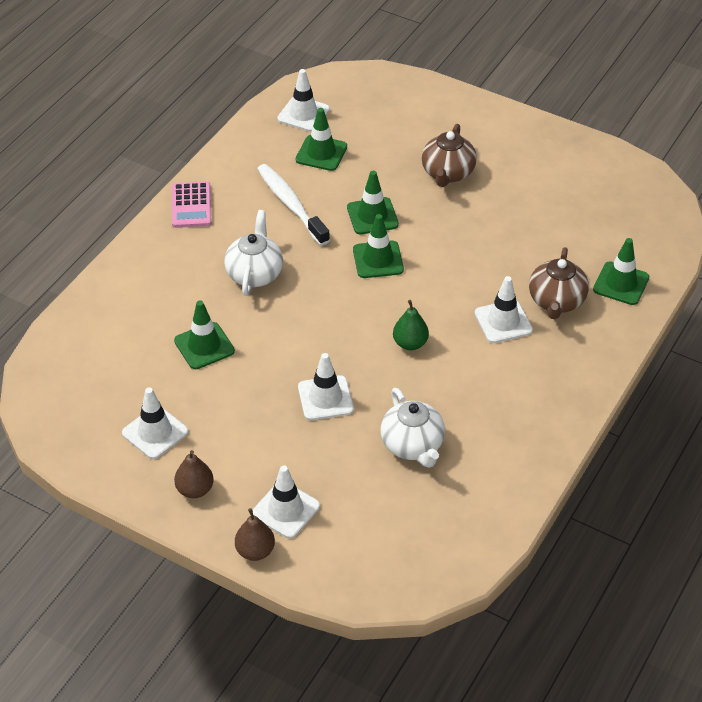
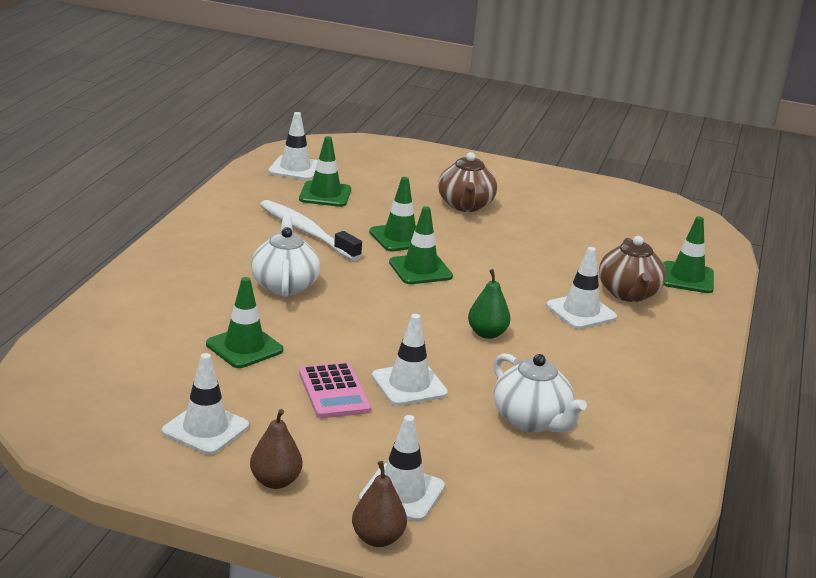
camera: 15 degrees left, 20 degrees down
(191, 205) = (192, 235): pink calculator -> pink calculator (334, 392)

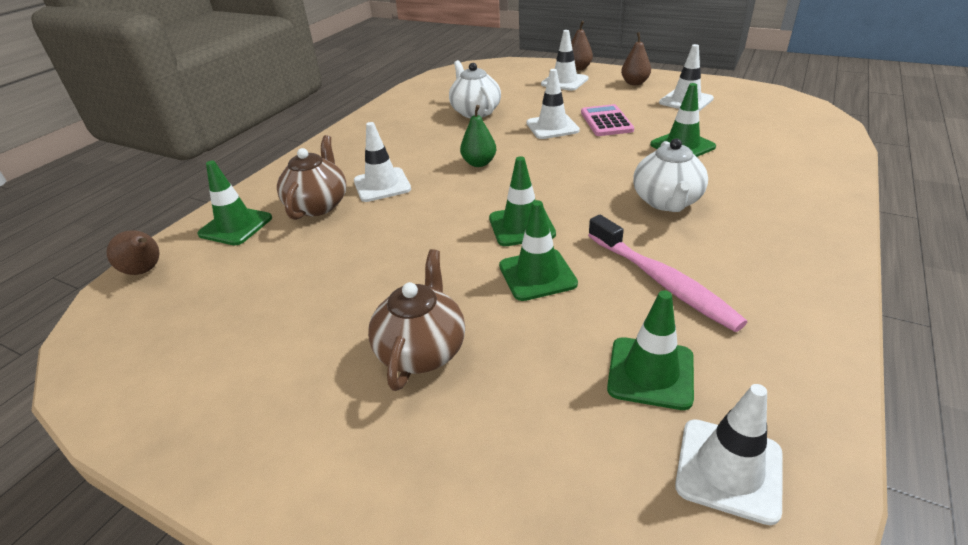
camera: 165 degrees left, 10 degrees up
(306, 232) = (662, 281): white toothbrush -> pink toothbrush
(716, 249) = (145, 270): none -> brown pear

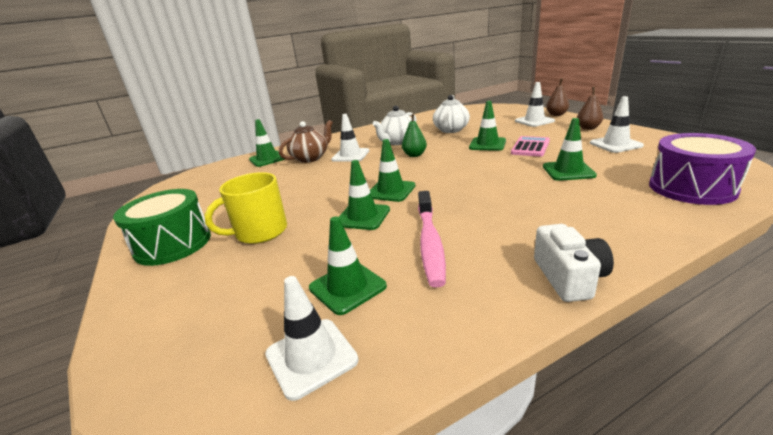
camera: 35 degrees right, 10 degrees down
(145, 270) = (215, 168): brown pear -> none
(296, 429) = (173, 244): none -> green drum
(422, 350) = (260, 232): brown teapot -> yellow mug
(552, 127) = (487, 144): white traffic cone -> green traffic cone
(667, 201) = (503, 201): white teapot -> white teapot (398, 142)
(803, 141) = (691, 188): none -> purple drum
(825, 270) = (569, 277): none -> white camera

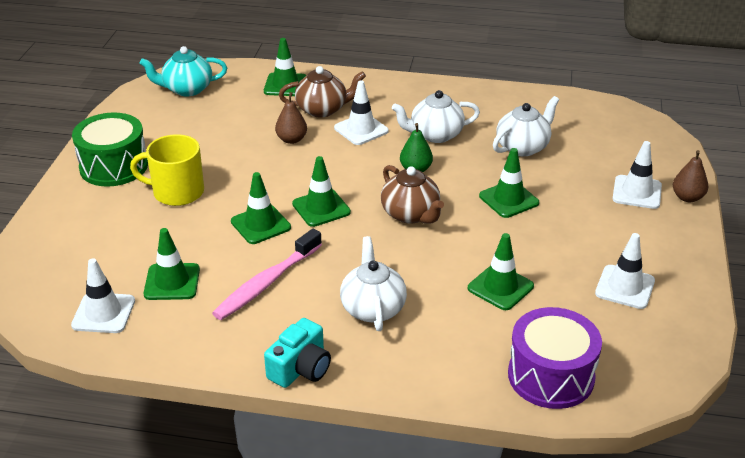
camera: 35 degrees right, 10 degrees up
(191, 185) = (187, 89): none -> turquoise teapot
(451, 169) = (411, 214): none -> brown teapot
(529, 215) = (372, 308): none -> white teapot
(530, 147) = (538, 233): pink calculator -> none
(569, 277) = (300, 368): white camera -> turquoise camera
(588, 128) = (662, 245): brown pear -> brown pear (291, 139)

